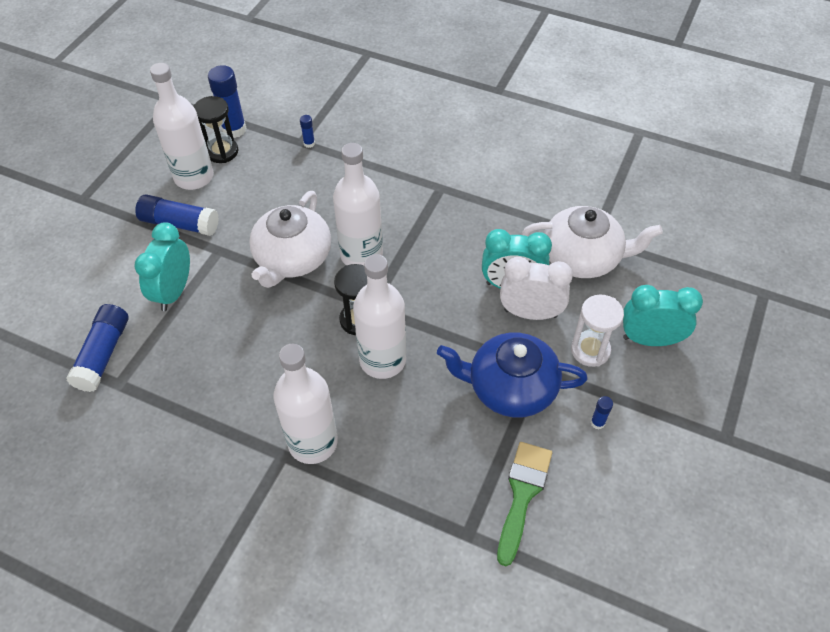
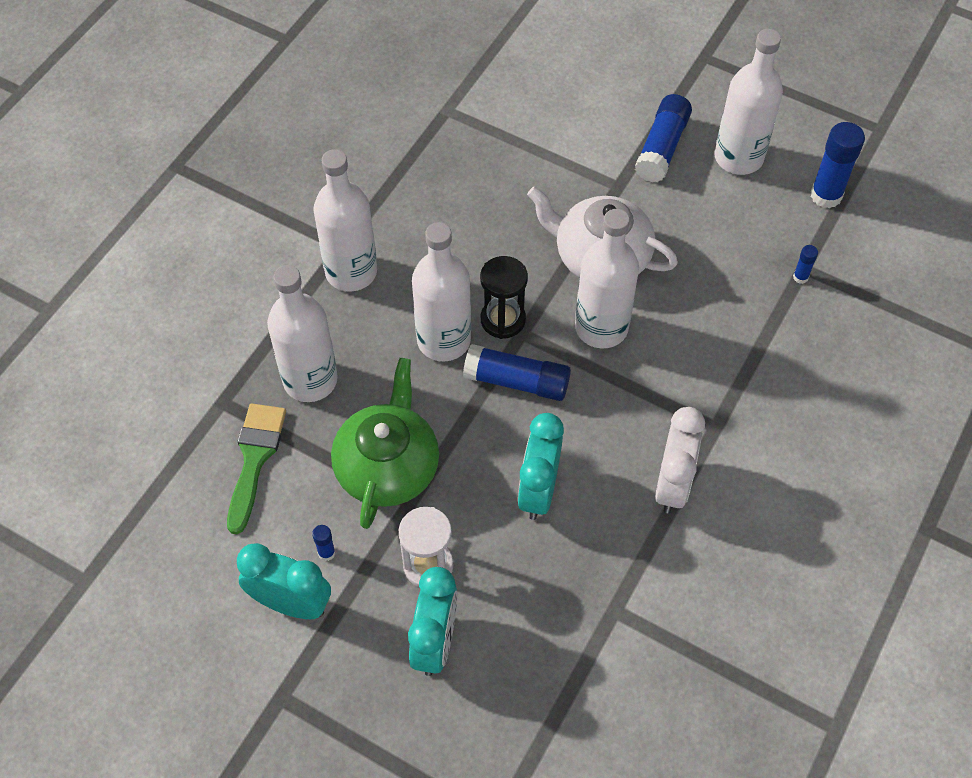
camera: 95 degrees right, 5 degrees up
(103, 354) = (484, 95): blue glue stick -> blue glue stick (517, 381)
(174, 292) = (560, 148): turquoise clock -> turquoise clock (291, 603)
(222, 152) = (784, 184): black hourglass -> none
(434, 460) = (310, 380): none -> white bottle
(510, 388) = (388, 466): blue teapot -> green teapot
(522, 494) = (254, 459): green brush -> green brush turned 105 degrees counterclockwise
(530, 313) = (492, 505): white clock -> white clock (672, 484)
(582, 257) = (579, 586): white teapot -> none

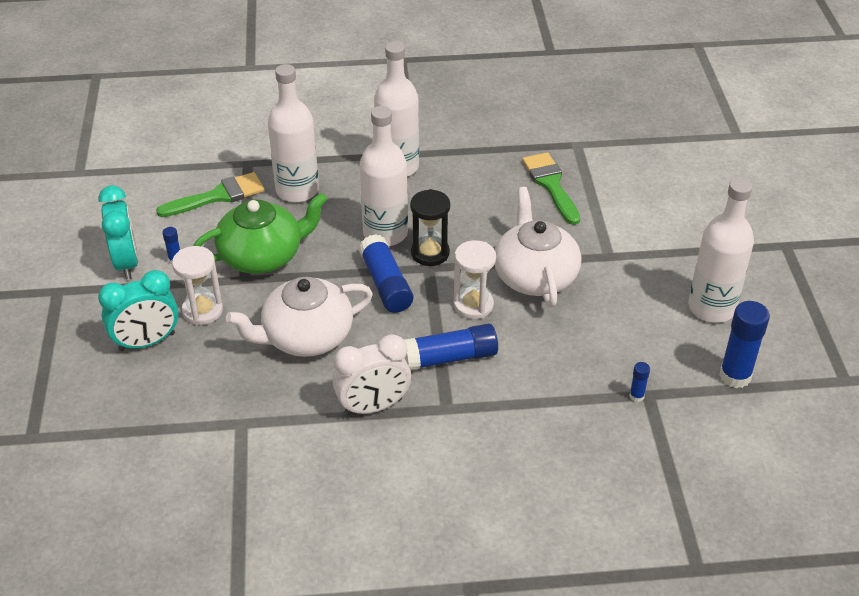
camera: 55 degrees right, 15 degrees down
(487, 166) = (551, 185): none -> green brush
(538, 490) = (306, 337): turquoise clock -> white teapot
(601, 327) = (473, 305): white bottle -> white hourglass
(662, 147) = (670, 262): blue glue stick -> blue glue stick (450, 357)

